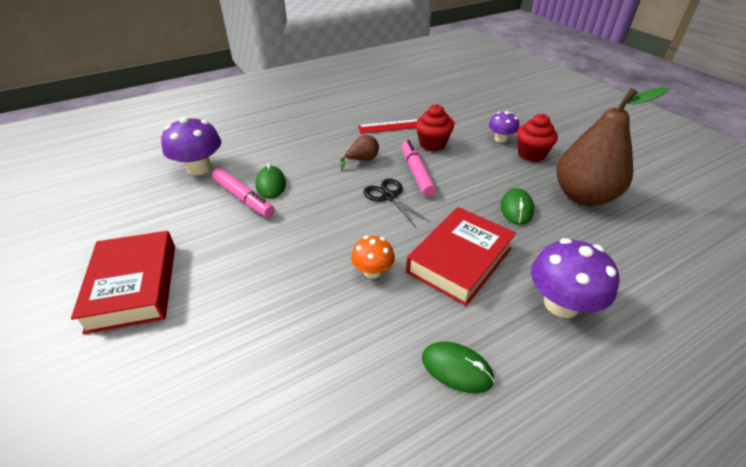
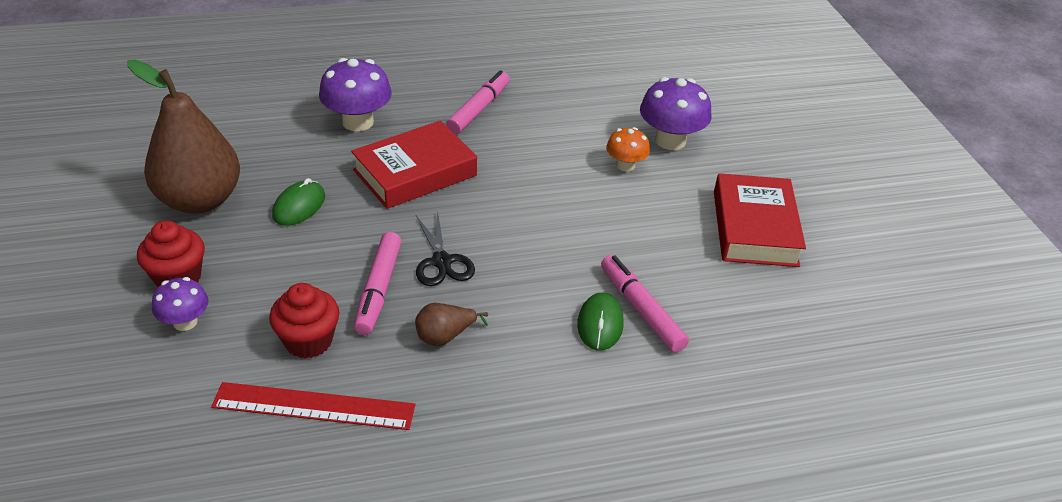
camera: 165 degrees left, 0 degrees up
(199, 168) = (714, 390): purple mushroom -> purple mushroom (670, 140)
(372, 271) = (509, 184): orange mushroom -> orange mushroom (625, 165)
(457, 369) = (479, 109): green mouse -> pink marker

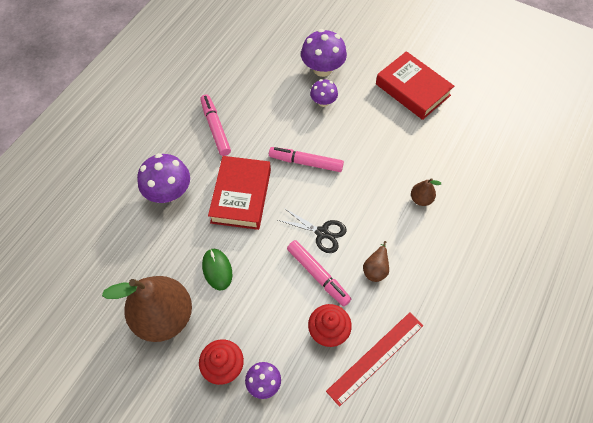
camera: 45 degrees left, 20 degrees up
(600, 324) = (421, 199): green mouse -> brown pear
(625, 165) = (323, 102): orange mushroom -> purple mushroom
(641, 309) = (425, 176): pink marker -> pink marker (306, 162)

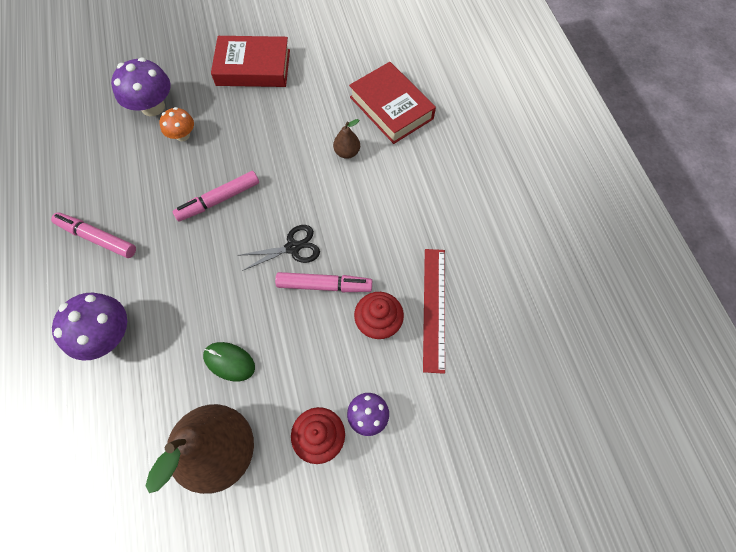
camera: 45 degrees left, 5 degrees up
(241, 196) = (186, 278): red book -> red book (391, 108)
(323, 102) = (182, 135): purple mushroom -> orange mushroom
(376, 268) = (365, 238): brown pear -> none

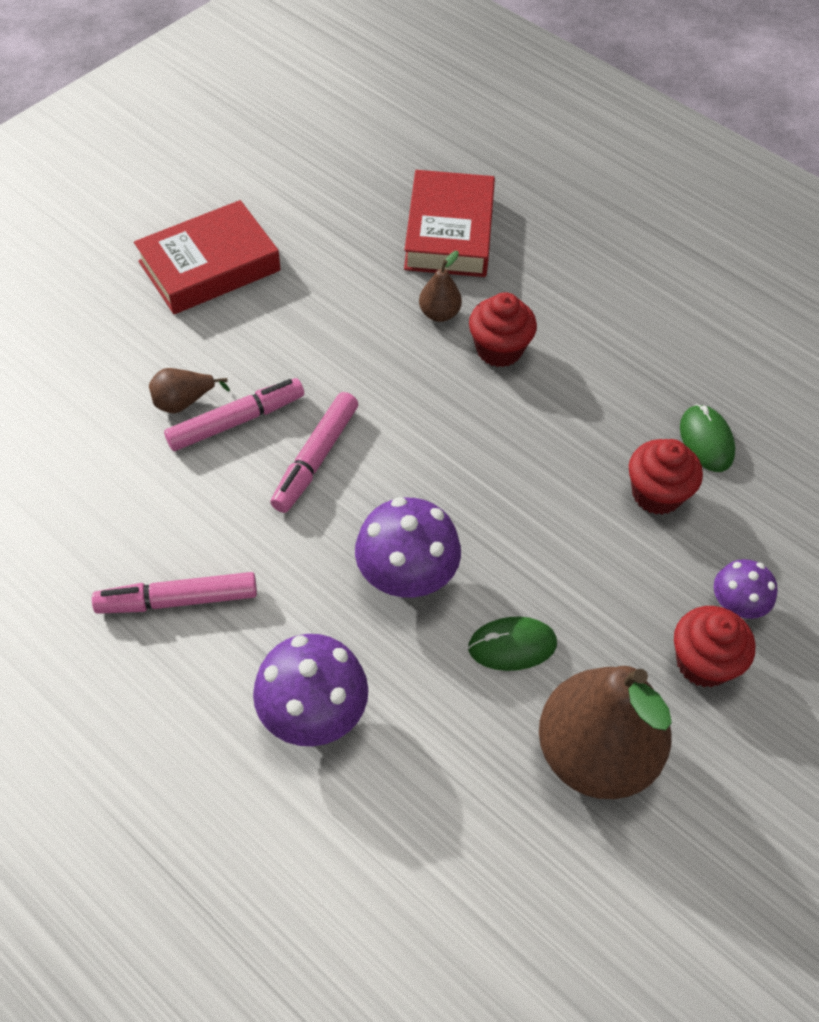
camera: 35 degrees left, 10 degrees down
(153, 107) = (101, 386): purple mushroom -> purple mushroom (406, 575)
(182, 135) = (183, 402): orange mushroom -> brown pear
(293, 247) = (471, 464): black scissors -> none
(324, 285) = (552, 487): pink marker -> pink marker (236, 421)
(362, 190) = (499, 349): none -> red cupcake
(391, 108) = (449, 232): red book -> red book turned 75 degrees clockwise
(434, 308) = (706, 440): red ruler -> green mouse

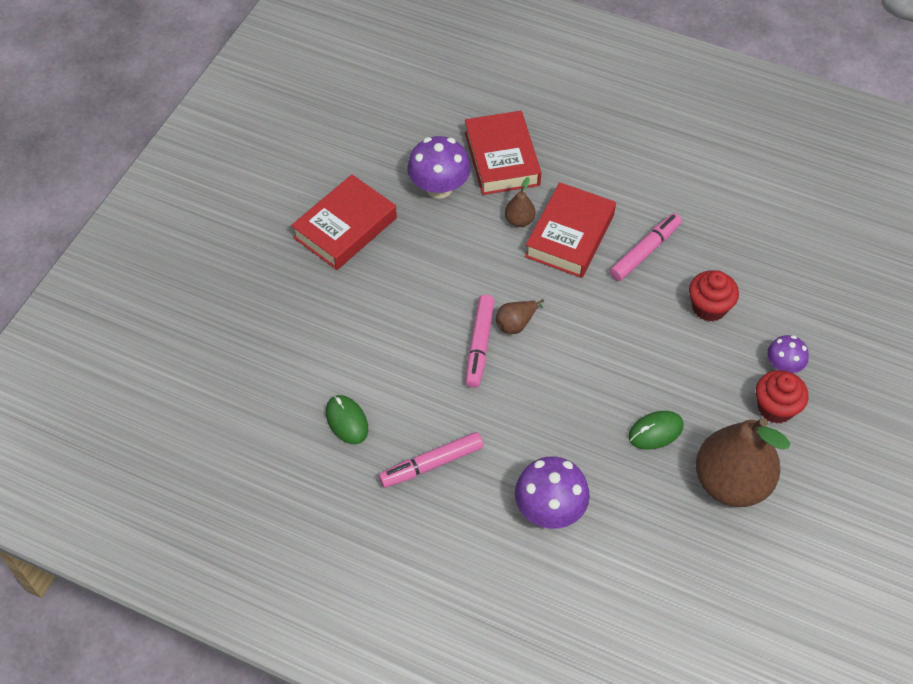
camera: 15 degrees left, 0 degrees up
(183, 402) = (373, 331): brown pear -> brown pear (516, 324)
(236, 421) = (415, 334): pink marker -> pink marker (645, 251)
(406, 575) = (571, 406): purple mushroom -> purple mushroom (439, 187)
(499, 349) = (570, 236): red cupcake -> red book
(706, 440) = (727, 263): green mouse -> green mouse (346, 421)

